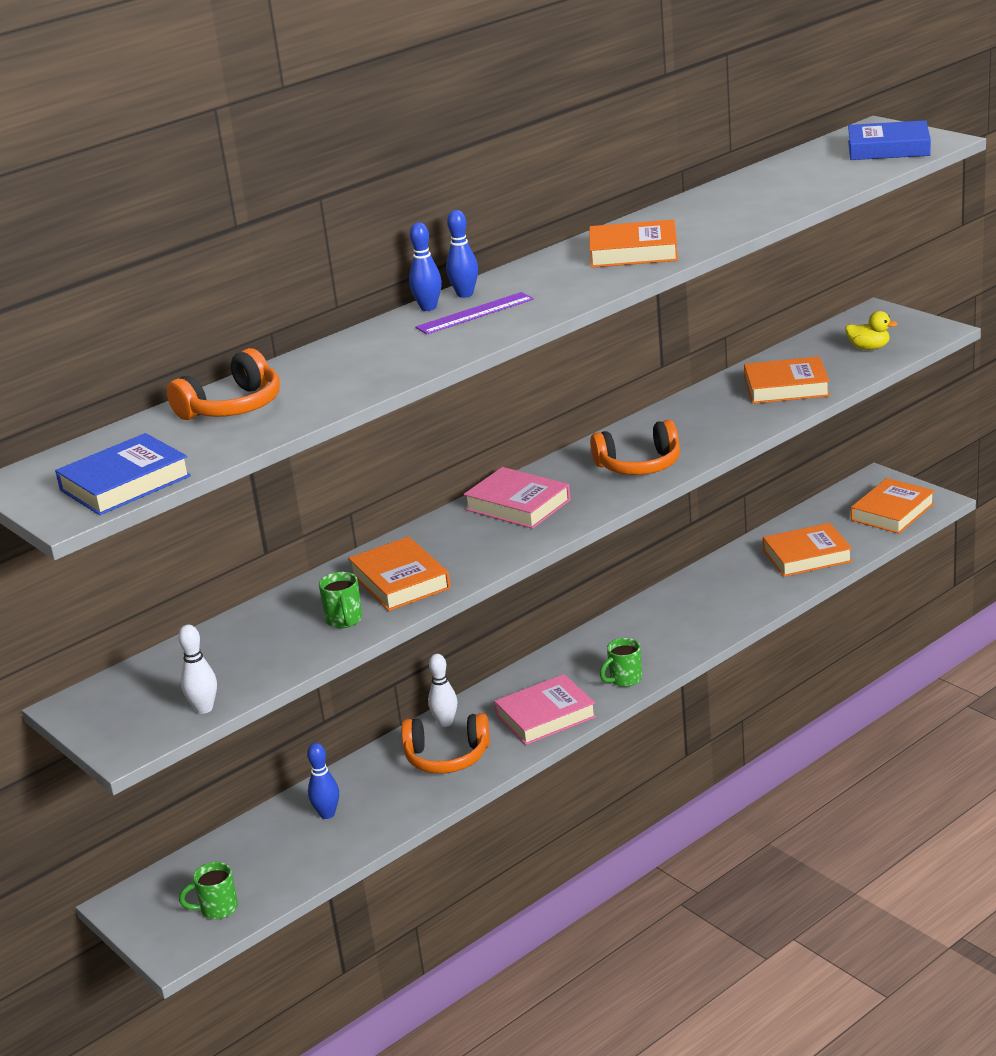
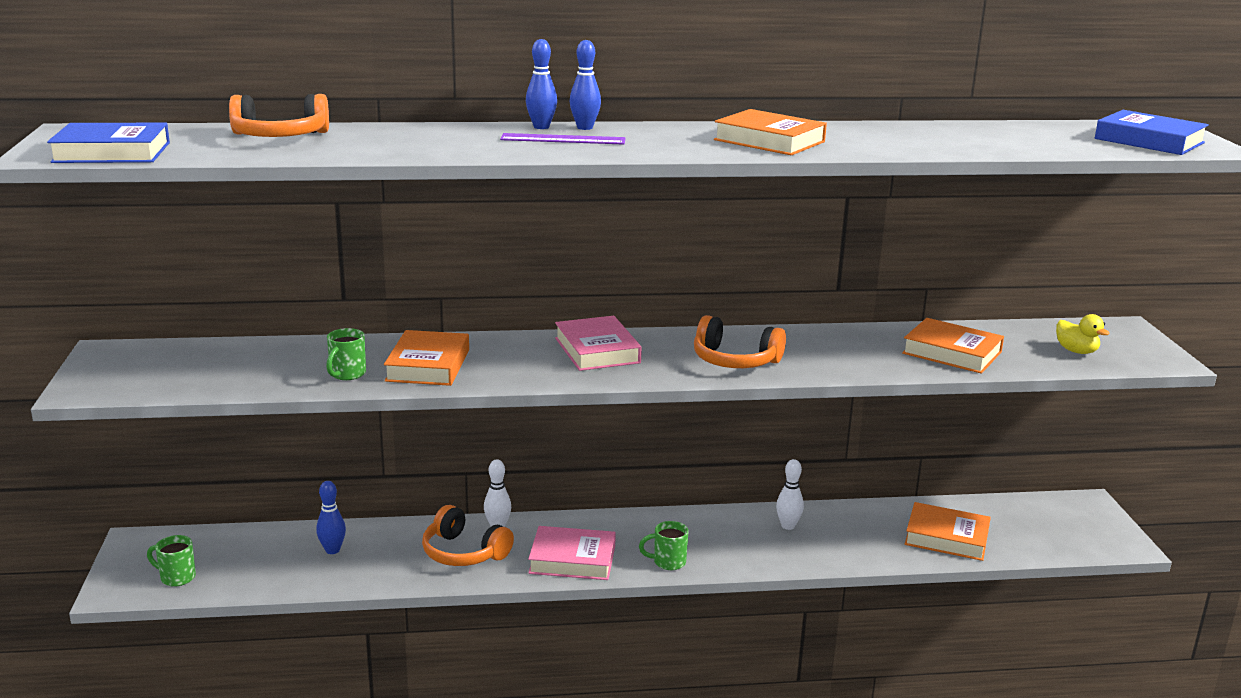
camera: 30 degrees right, 5 degrees down
(204, 708) = (164, 389): white bowling pin -> white bowling pin (788, 526)
(892, 512) = (1072, 536): orange book -> none

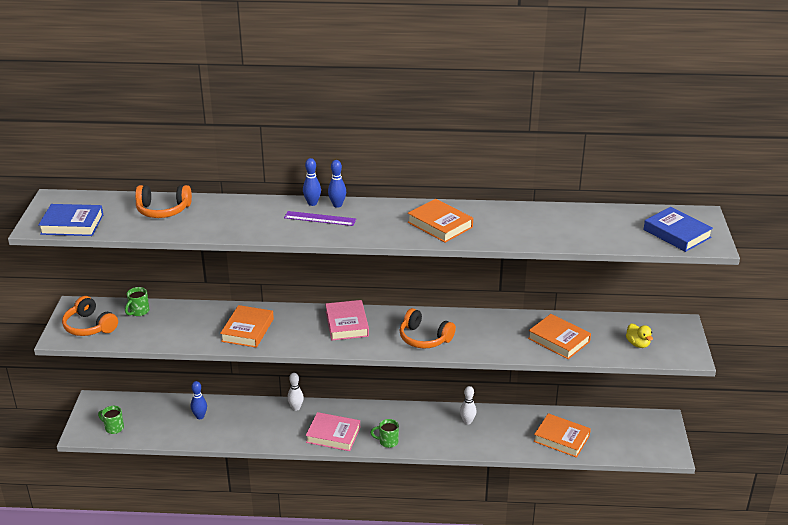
camera: 10 degrees right, 10 degrees up
(347, 374) = (201, 334): green mug -> green mug (139, 311)
(463, 553) = (272, 424): orange headphones -> orange headphones (89, 326)

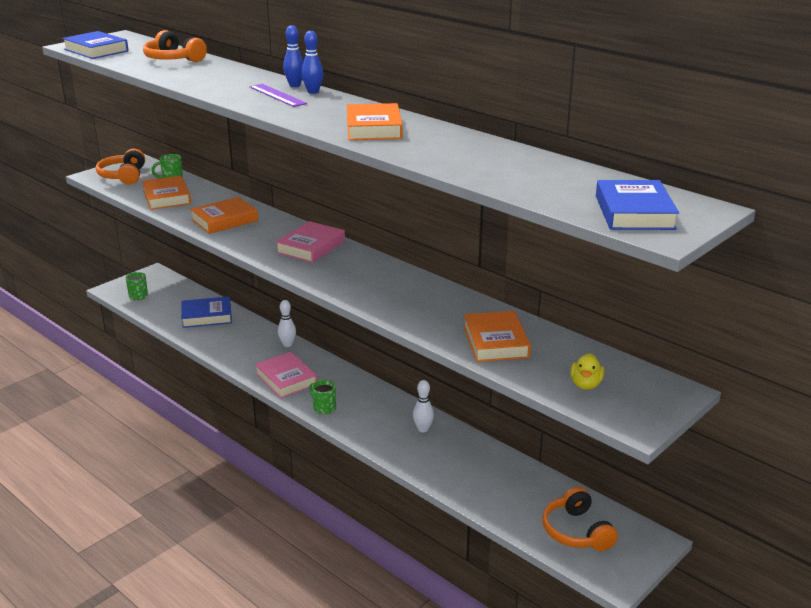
camera: 40 degrees right, 5 degrees down
(200, 416) = (207, 316): blue bowling pin -> blue book
(424, 338) = (360, 284): orange headphones -> orange headphones (576, 531)
(561, 438) = (500, 494): orange book -> orange book (166, 197)

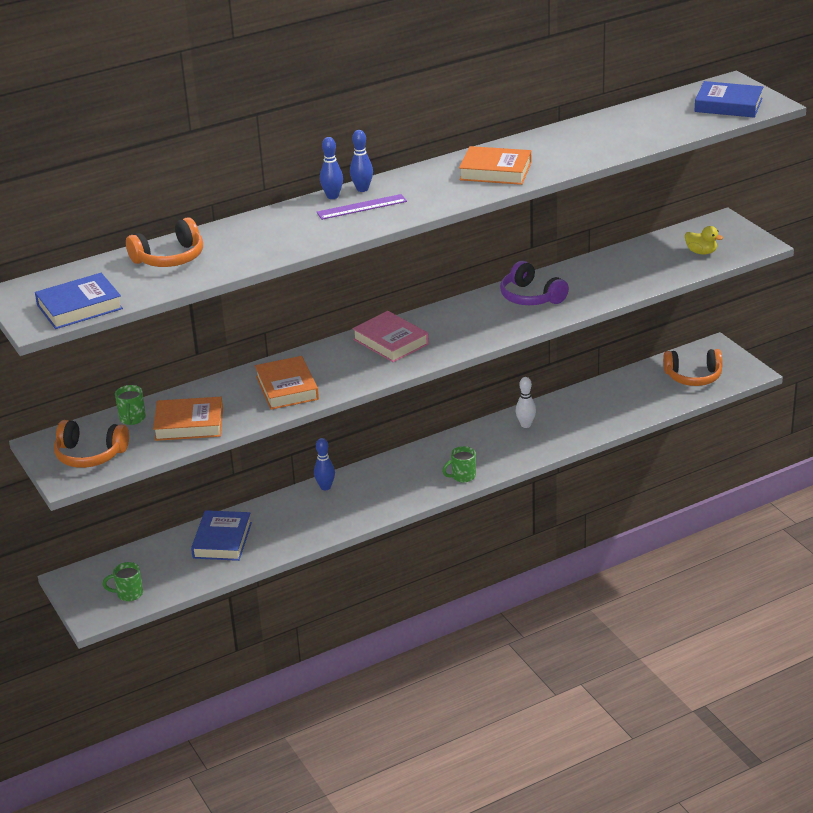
camera: 70 degrees left, 5 degrees up
(286, 379) = (396, 494): pink book -> none
(287, 344) = (325, 487): white bowling pin -> blue bowling pin
(422, 297) = (531, 297): none -> purple headphones
(495, 342) = (624, 276): orange book -> none

